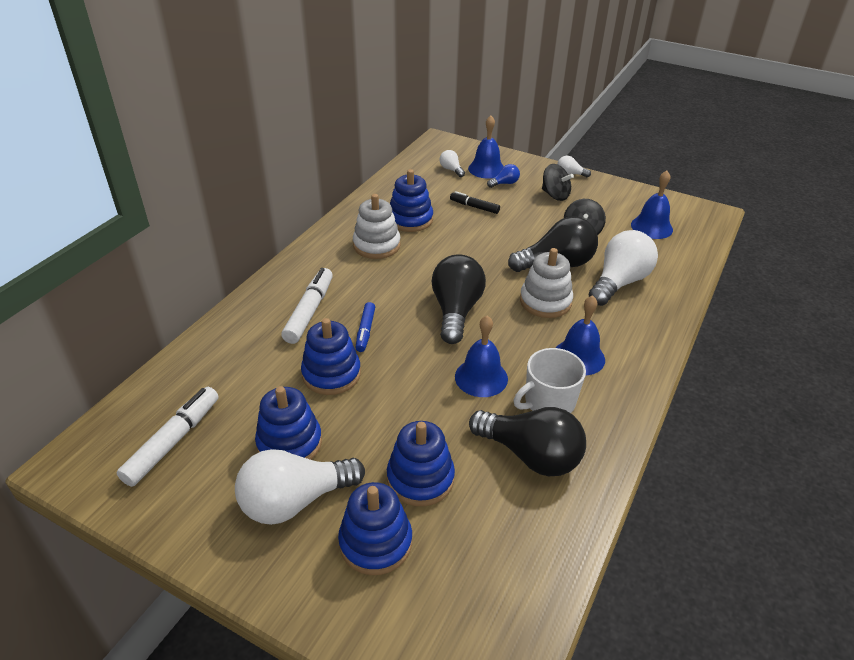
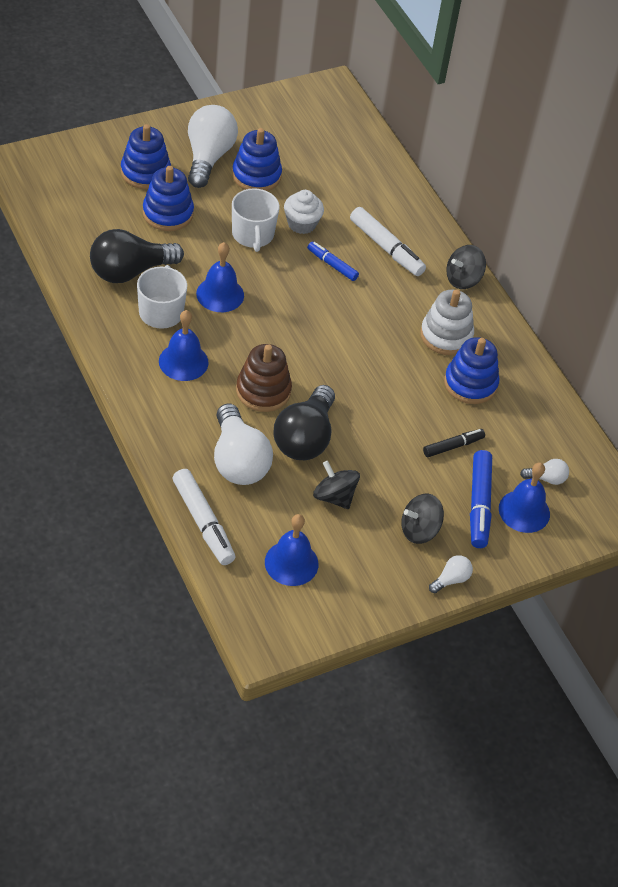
camera: 120 degrees right, 10 degrees up
(173, 441) = (309, 131): white marker -> white marker (203, 522)
(304, 260) = (463, 279): none -> black spinning top
(331, 374) = (301, 224): blue stacking toy -> white cupcake
(382, 398) = (253, 235): none -> white mug
(456, 311) = (305, 328): black light bulb -> none
(504, 183) = (479, 504): blue light bulb -> blue marker
(545, 301) = (263, 391): white stacking toy -> brown stacking toy

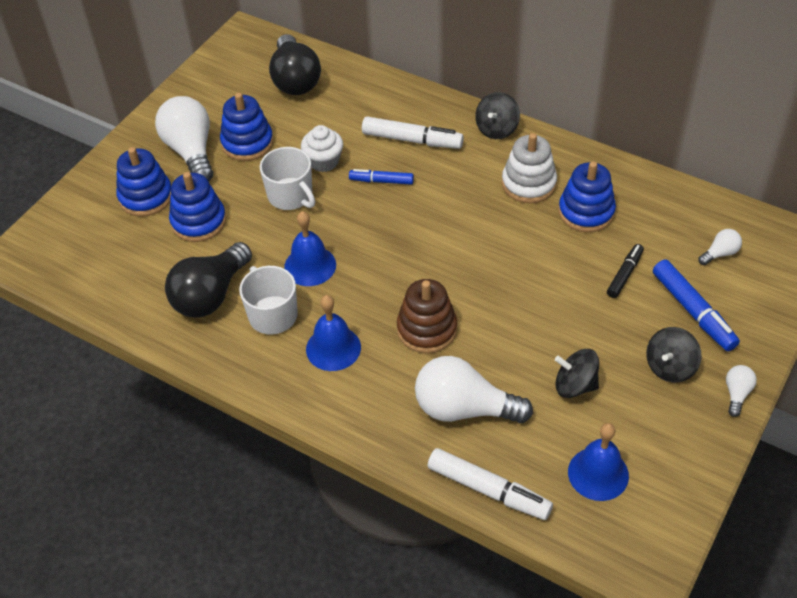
camera: 25 degrees left, 0 degrees up
(238, 460) = (464, 408): white light bulb -> white light bulb turned 150 degrees clockwise
(305, 438) = (501, 348): black light bulb -> black light bulb (295, 80)
(524, 511) = (731, 293): blue bell -> none

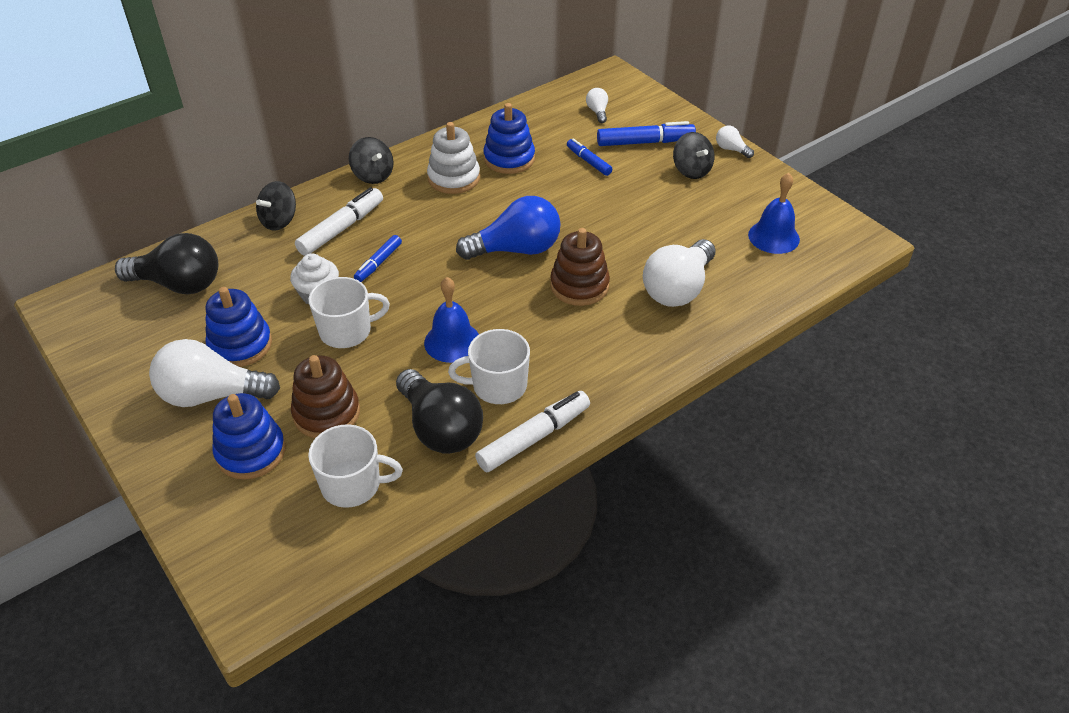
camera: 70 degrees left, 5 degrees down
(135, 266) = (352, 485): none -> white mug
(198, 221) = (326, 413): blue stacking toy -> brown stacking toy
(333, 348) = (566, 352): blue bell -> none
(452, 265) = (516, 249): none -> blue light bulb
(488, 489) = (765, 299): white marker -> white marker (533, 438)
(575, 385) = (684, 221): black spinning top -> black spinning top (279, 221)
(624, 274) = (588, 161): black marker -> blue marker

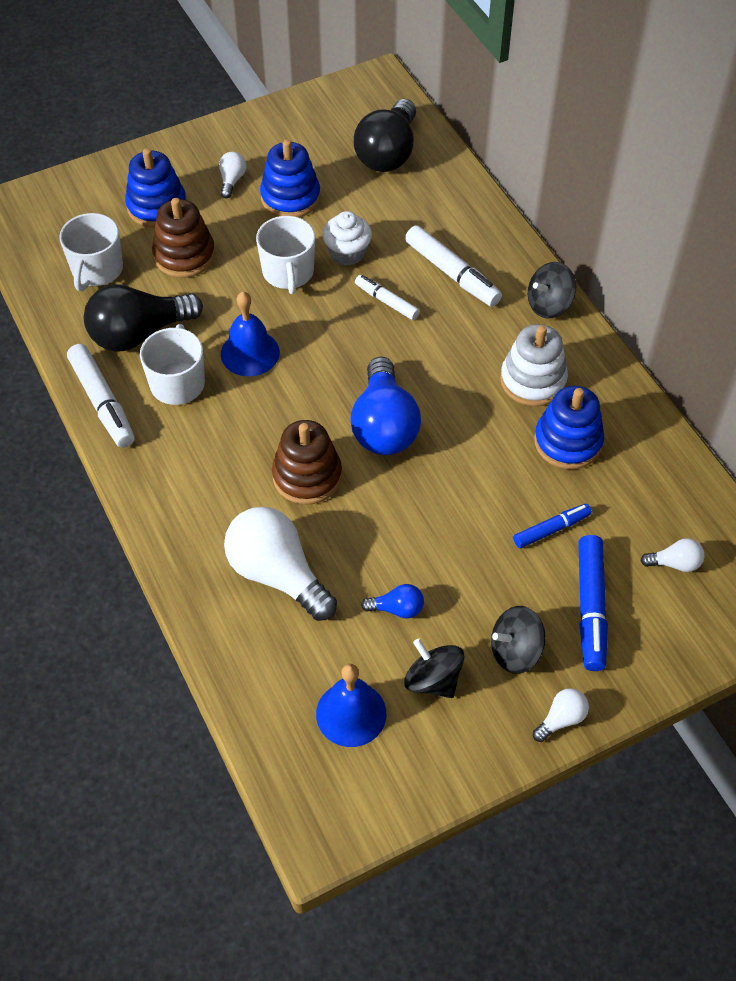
camera: 100 degrees right, 10 degrees up
(212, 395) = (232, 180): white light bulb -> white light bulb, size x0.46
(279, 221) = (475, 224): black spinning top -> black spinning top (433, 680)
(378, 263) = (387, 302): blue marker -> white marker
(682, 225) = (397, 609): none -> blue light bulb

